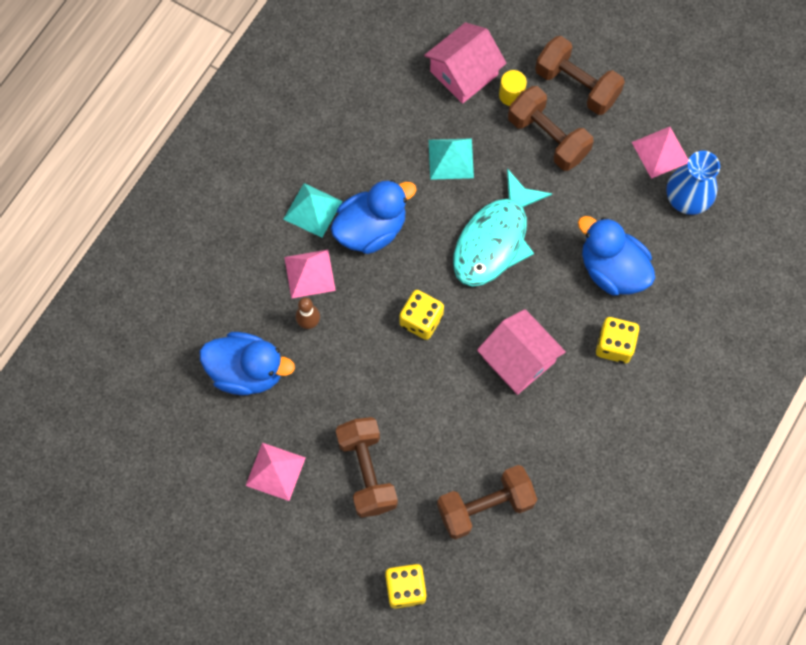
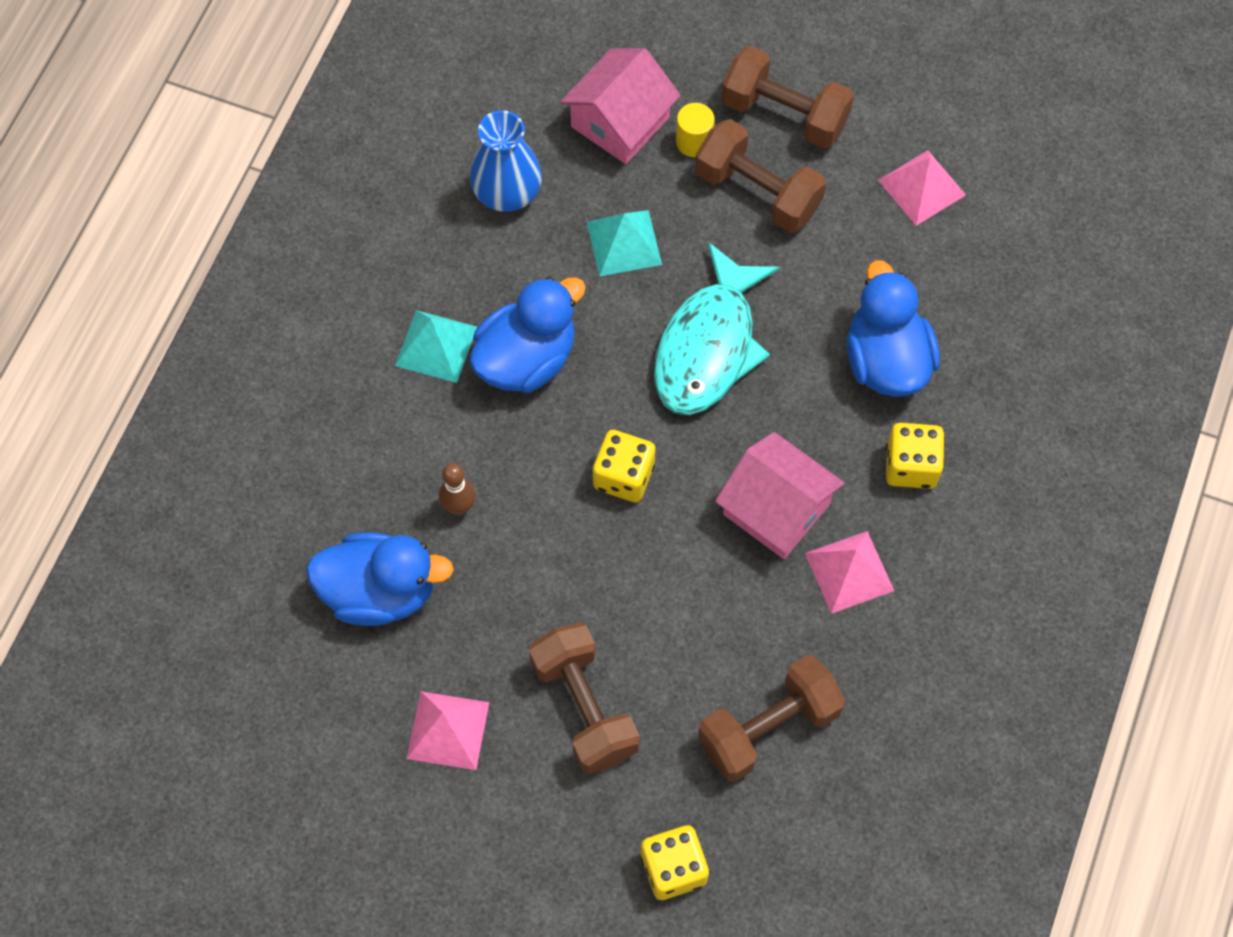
camera: 10 degrees left, 5 degrees down
(309, 273) = (448, 437): pink pyramid -> pink pyramid (849, 572)
(612, 269) = (886, 360): blue duck -> blue duck turned 45 degrees clockwise
(687, 198) = (972, 245): blue vase -> blue vase (507, 192)

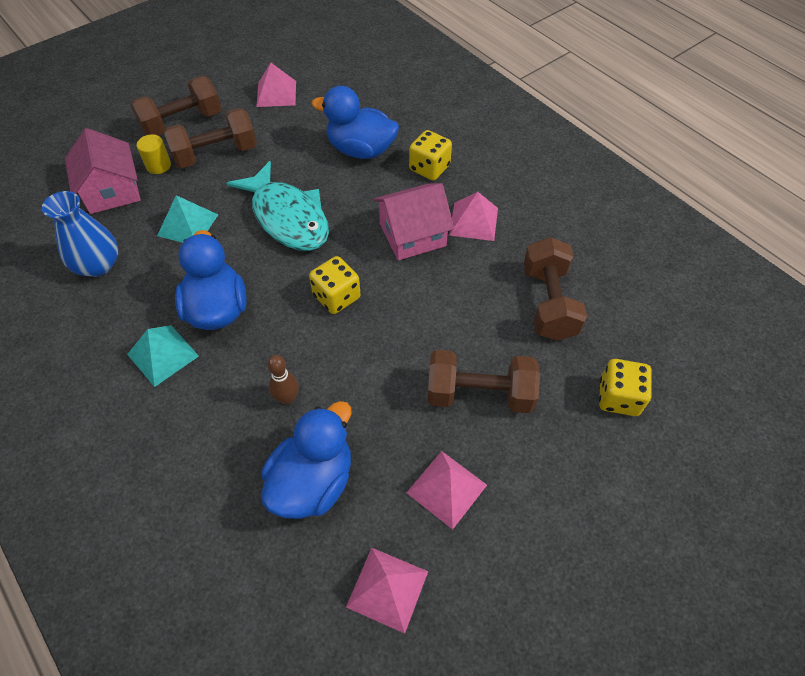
camera: 60 degrees left, 10 degrees down
(312, 727) = (387, 588): none -> pink pyramid

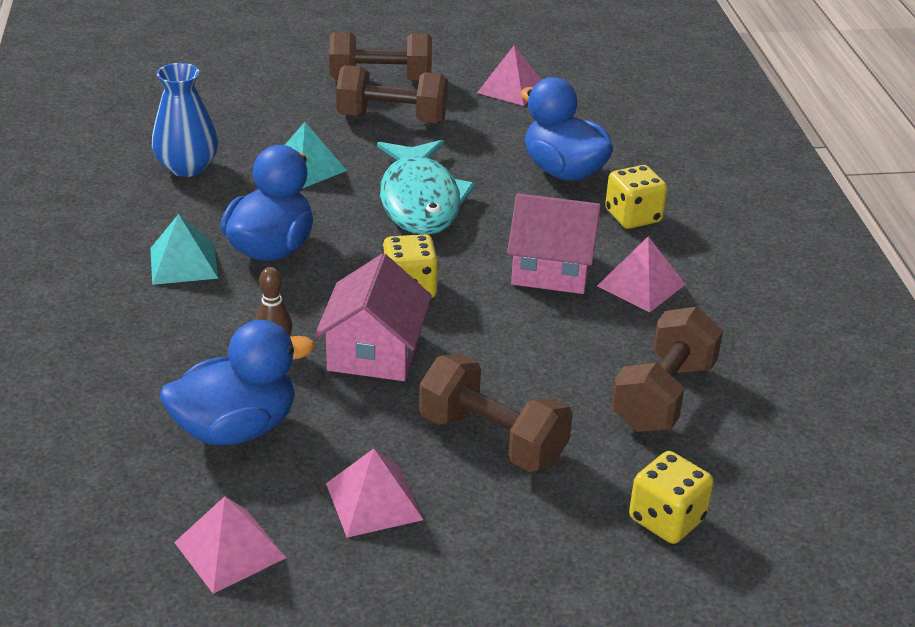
camera: 30 degrees right, 20 degrees down
(112, 191) = (255, 112): pink house -> pink house (374, 352)
(158, 165) = (322, 108): yellow cylinder -> none

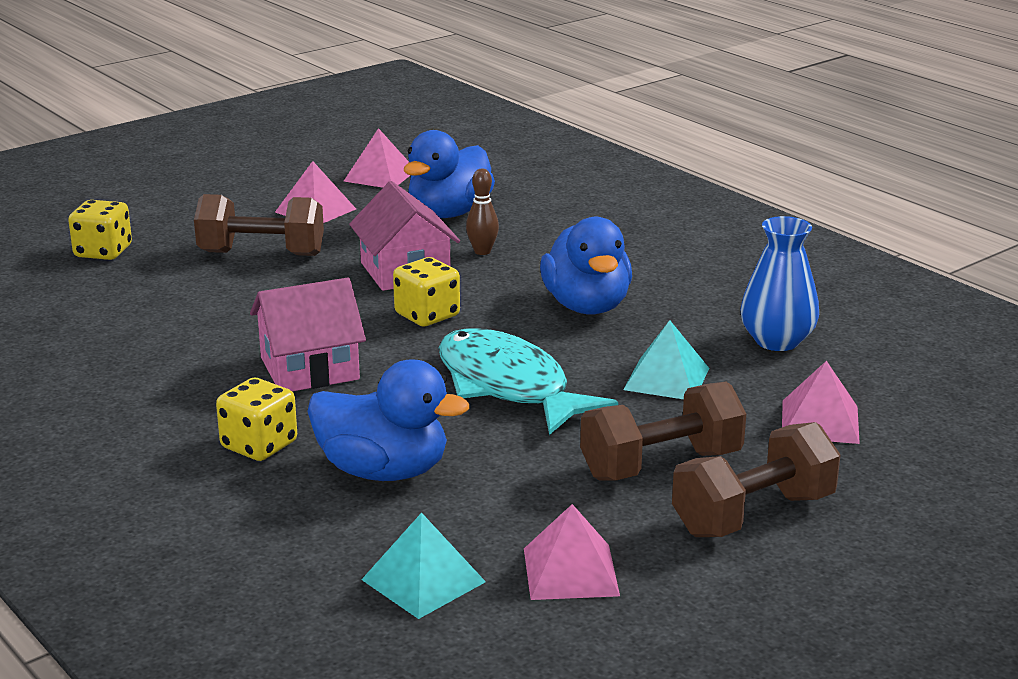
camera: 150 degrees right, 10 degrees down
(183, 263) = (640, 276): turquoise pyramid -> turquoise pyramid (423, 580)
(641, 285) = (207, 382): pink pyramid -> pink pyramid (820, 421)
(663, 396) = (139, 311): brown dumbbell -> none

